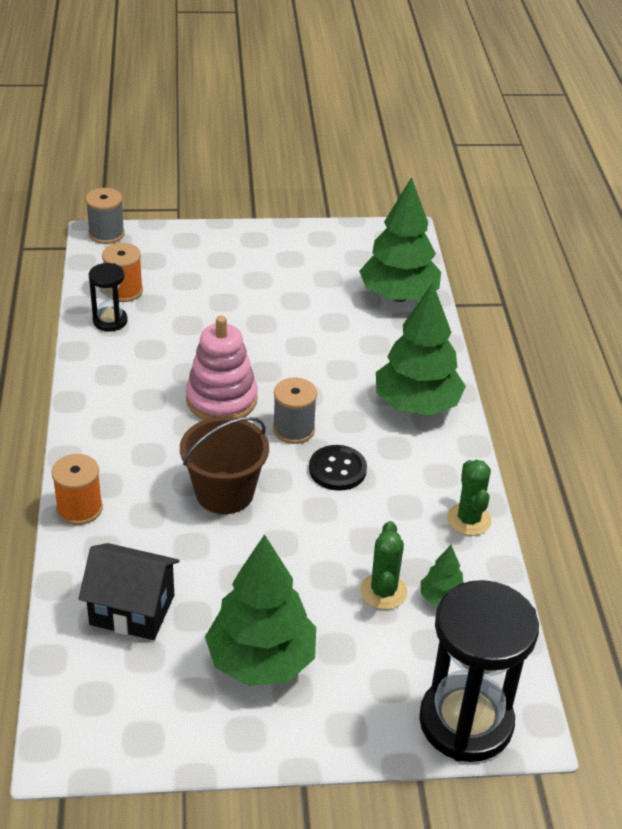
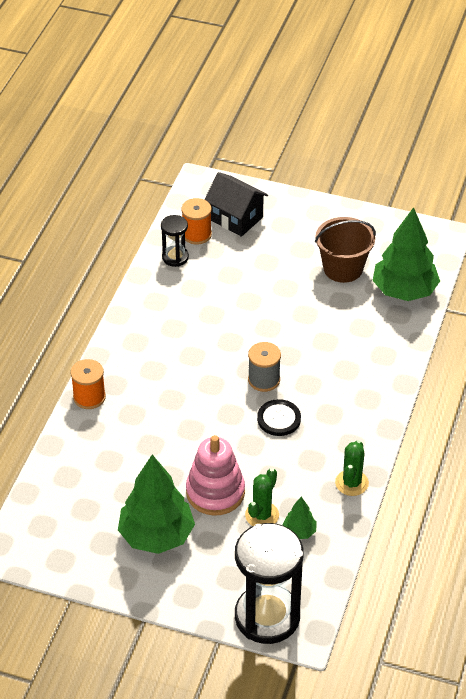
camera: 25 degrees right, 5 degrees up
(106, 234) = (207, 181): grey spool -> none
(132, 610) = (91, 477): black house -> black house (236, 218)
(221, 399) = (224, 342): pink stacking toy -> pink stacking toy (215, 492)
(224, 493) = (191, 413): brown bucket -> brown bucket (343, 268)
(416, 405) = (365, 385): green tree -> none

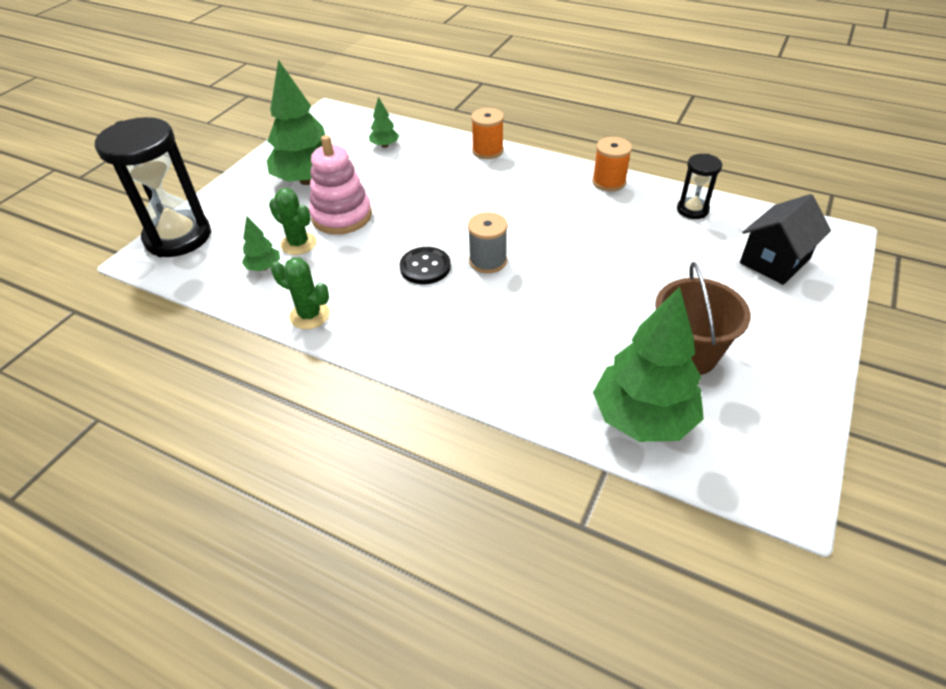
camera: 100 degrees right, 0 degrees up
(83, 483) = (385, 145): none -> green tree
(197, 234) = (736, 228): orange spool -> orange spool (609, 182)

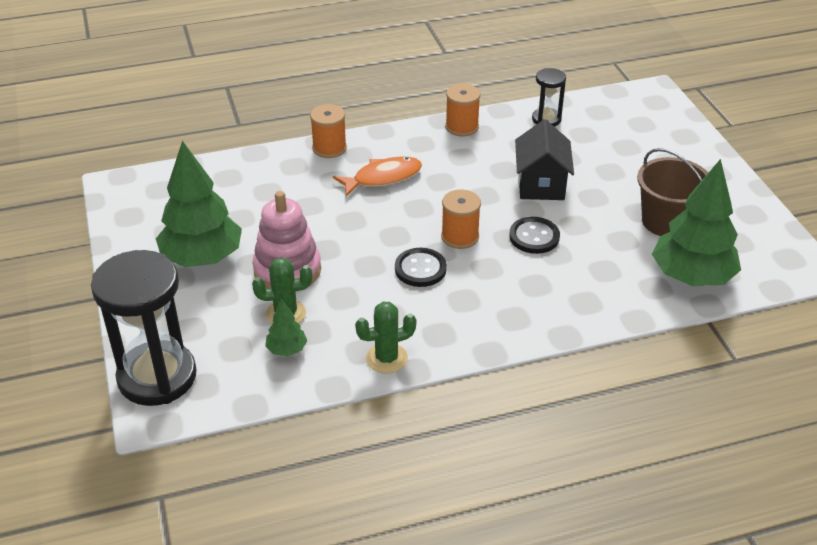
camera: 45 degrees left, 5 degrees down
(385, 145) = (227, 189): green tree -> none
(488, 261) = (460, 237): grey spool -> orange spool
(495, 189) = (383, 178): none -> orange fish
(546, 295) = (534, 237): none -> black button
(774, 261) = (639, 130): black house -> black house (541, 184)

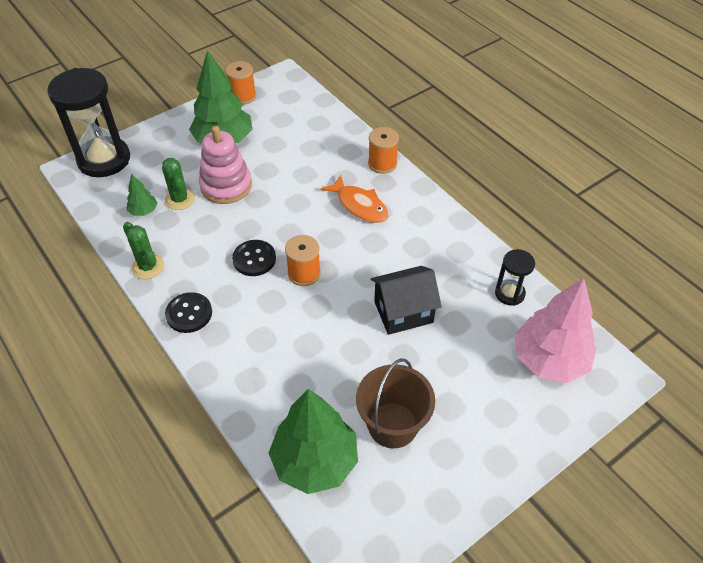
camera: 70 degrees right, 10 degrees up
(462, 127) = (460, 236): orange spool -> orange spool (243, 96)
(534, 237) = (325, 324): black button -> black button (189, 313)
(626, 120) = (549, 360): none -> pink tree

